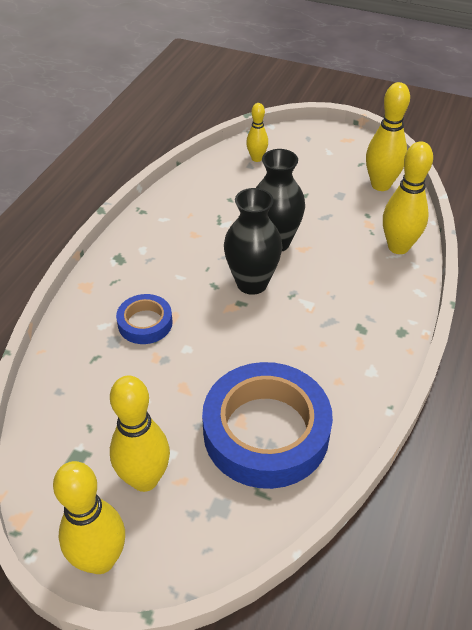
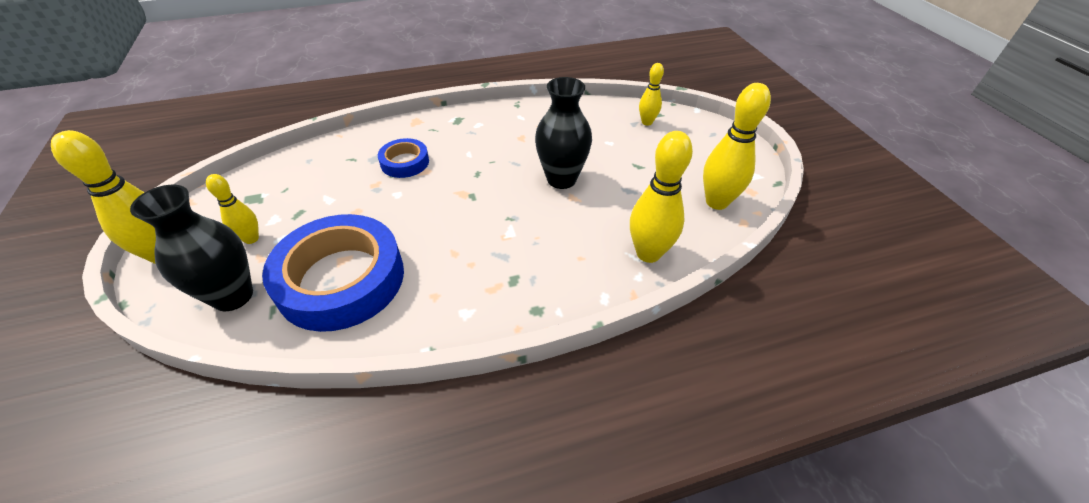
camera: 50 degrees right, 0 degrees up
(144, 479) = (251, 239): yellow bowling pin -> yellow bowling pin, size x0.58
(252, 283) = (500, 190): black vase -> black vase (233, 296)

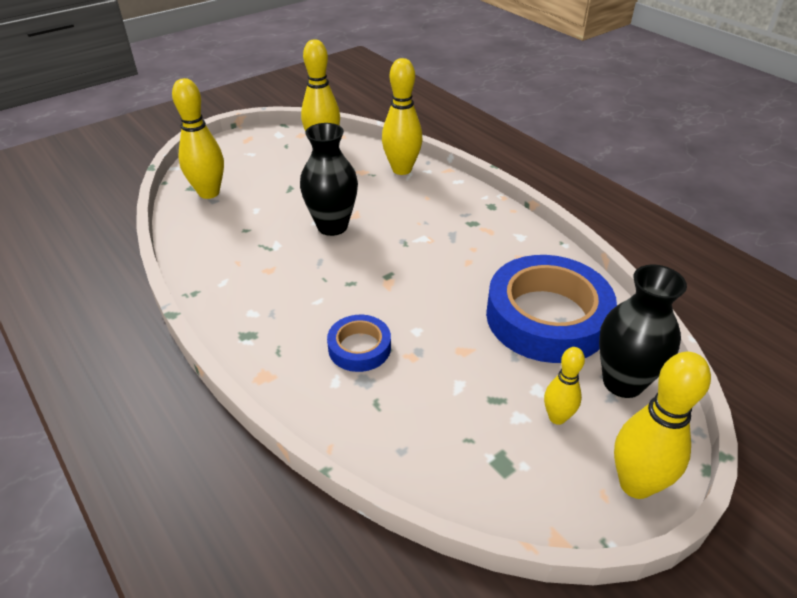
camera: 110 degrees left, 5 degrees down
(647, 122) = (209, 193): yellow bowling pin -> yellow bowling pin, size x1.73

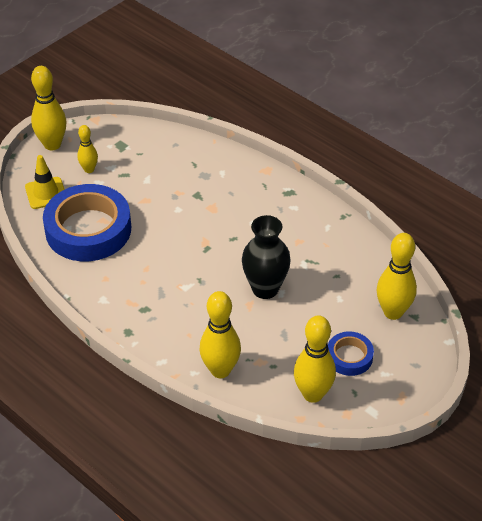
camera: 170 degrees right, 5 degrees up
(359, 348) = (213, 193): blue tape -> blue tape (349, 357)
(623, 382) = (46, 193): black vase -> yellow traffic cone

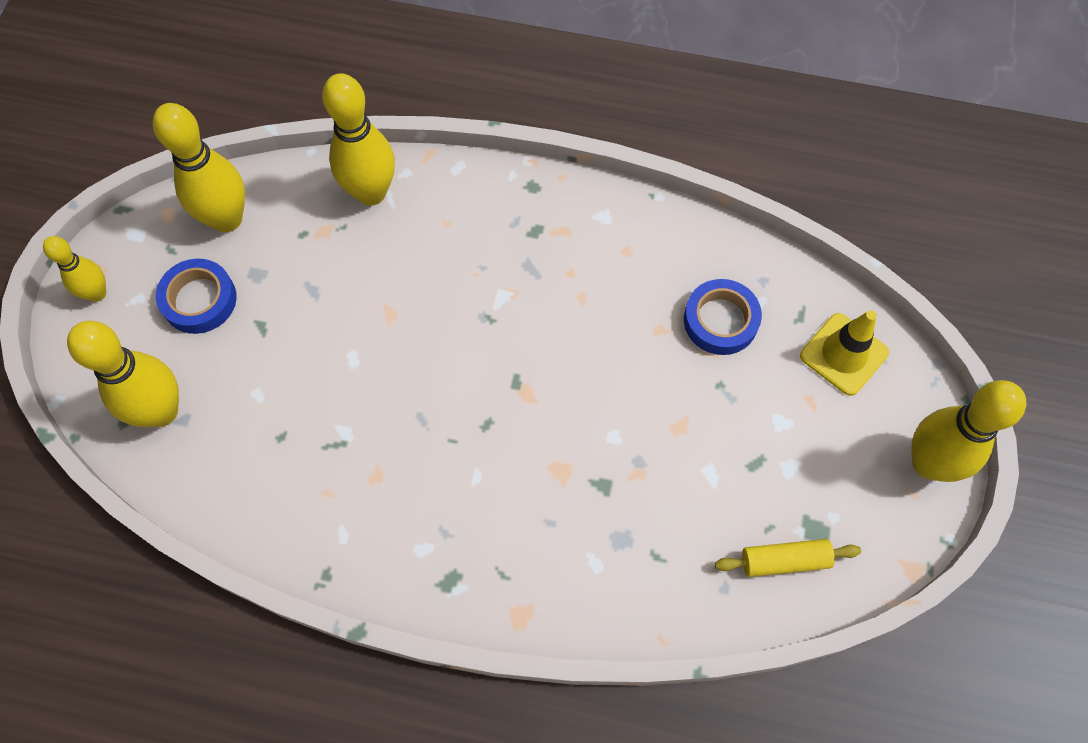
camera: 150 degrees right, 20 degrees up
(88, 229) = (720, 320): blue tape -> blue tape, size x0.49
(89, 169) = (820, 441): yellow bowling pin -> yellow bowling pin (97, 293)
(143, 142) = (784, 560): none -> yellow rolling pin
(265, 289) = (381, 353): black vase -> none

